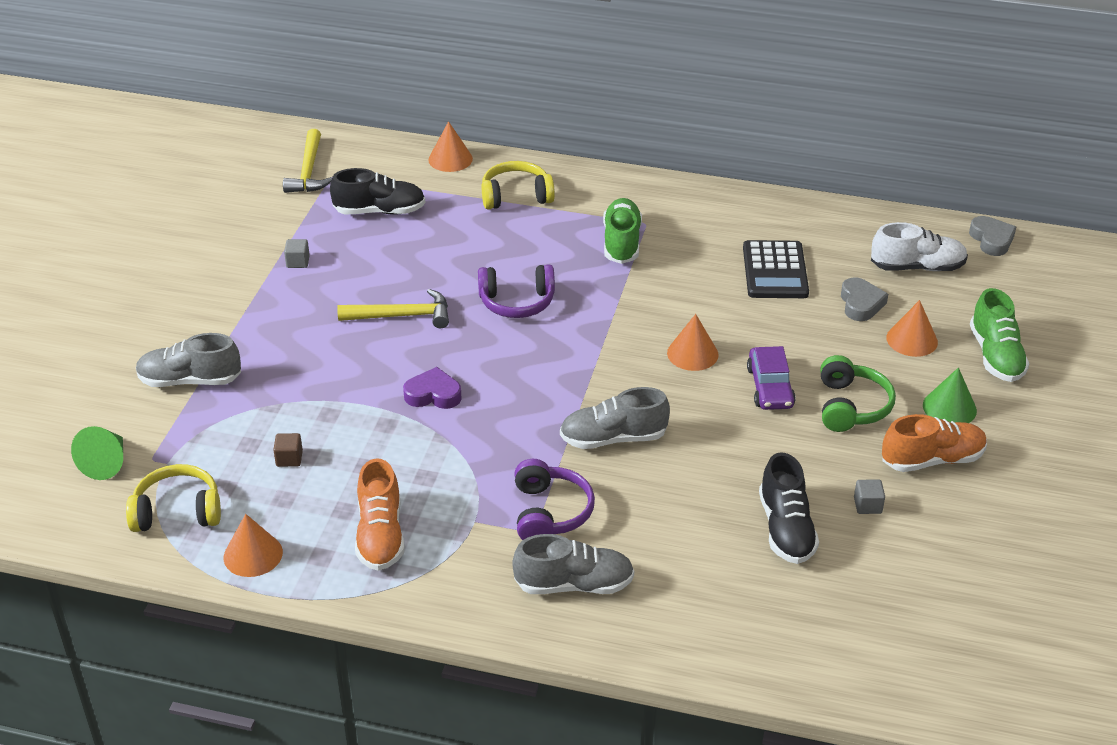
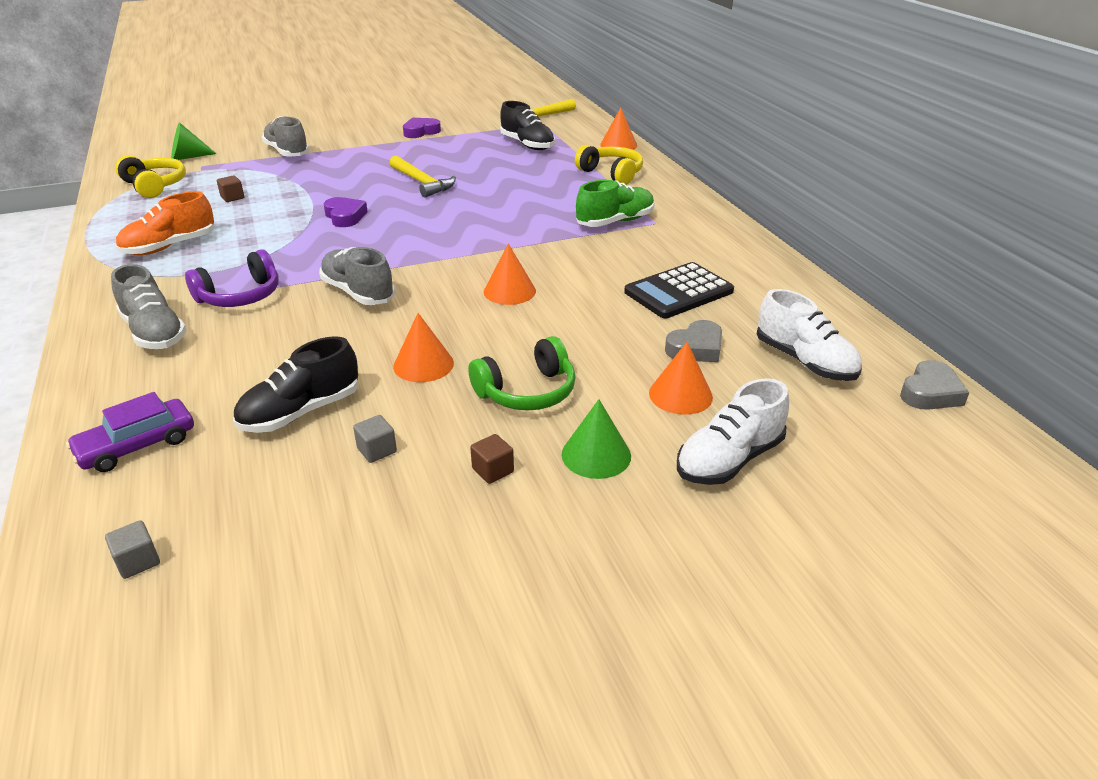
camera: 55 degrees right, 5 degrees down
(248, 264) = (421, 132): none -> purple heart
(253, 554) = (124, 217): orange cone -> orange cone (423, 364)
(298, 262) = (440, 141): grey cube -> grey cube (138, 561)
(517, 302) = (486, 210): purple headphones -> none
(770, 387) = (506, 340): purple car -> purple car (137, 445)
(932, 460) = (493, 470): orange shoe -> brown cube
(995, 356) = (729, 459): green shoe -> white shoe

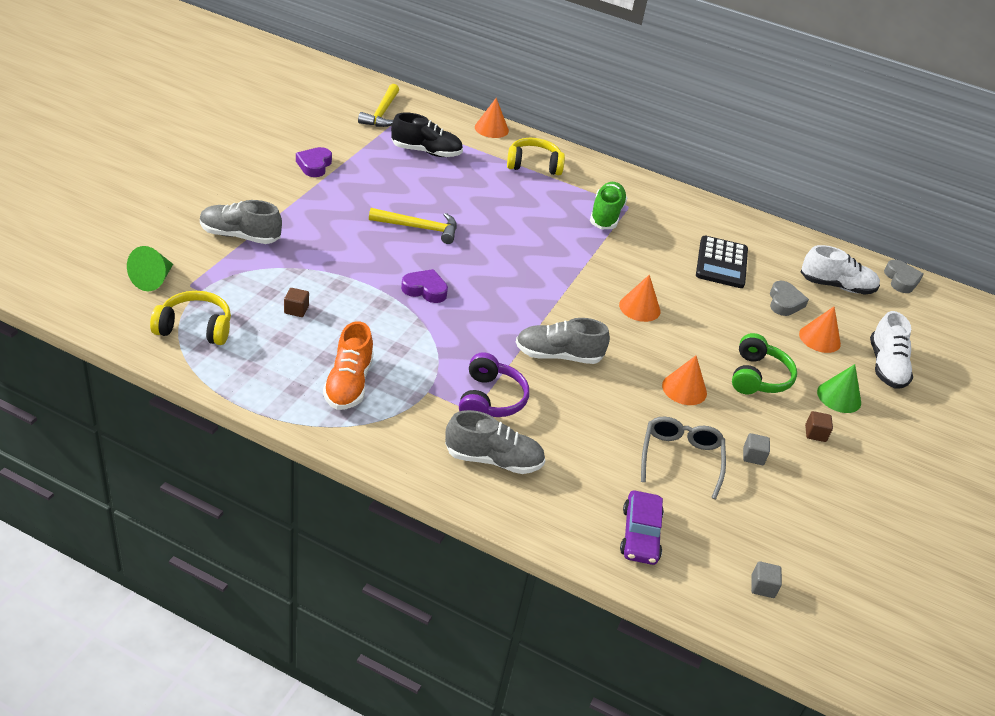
camera: 50 degrees left, 5 degrees up
(301, 412) = (680, 458): black shoe -> grey glasses

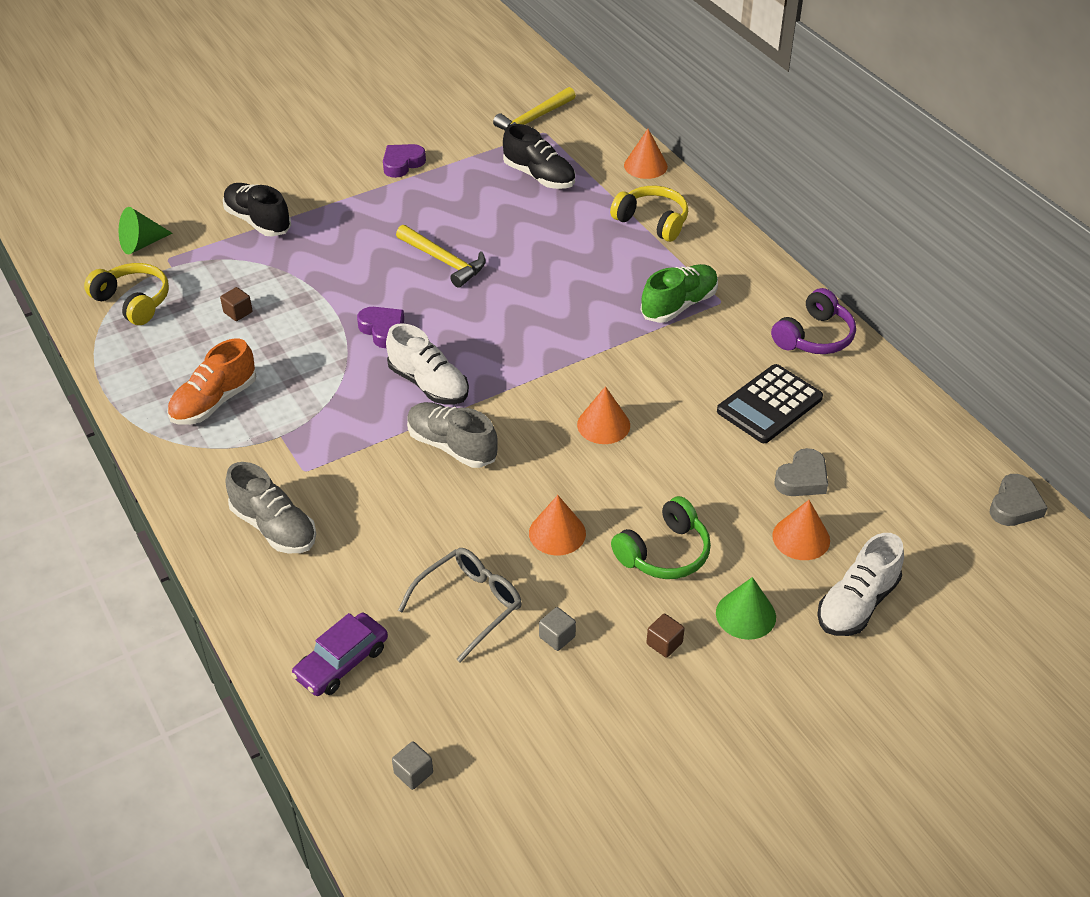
camera: 40 degrees right, 5 degrees up
(240, 236) = (258, 221): grey shoe -> black shoe
(490, 399) = (333, 466): purple headphones -> purple headphones (814, 337)
(836, 286) = (902, 482): white shoe -> white shoe (428, 384)

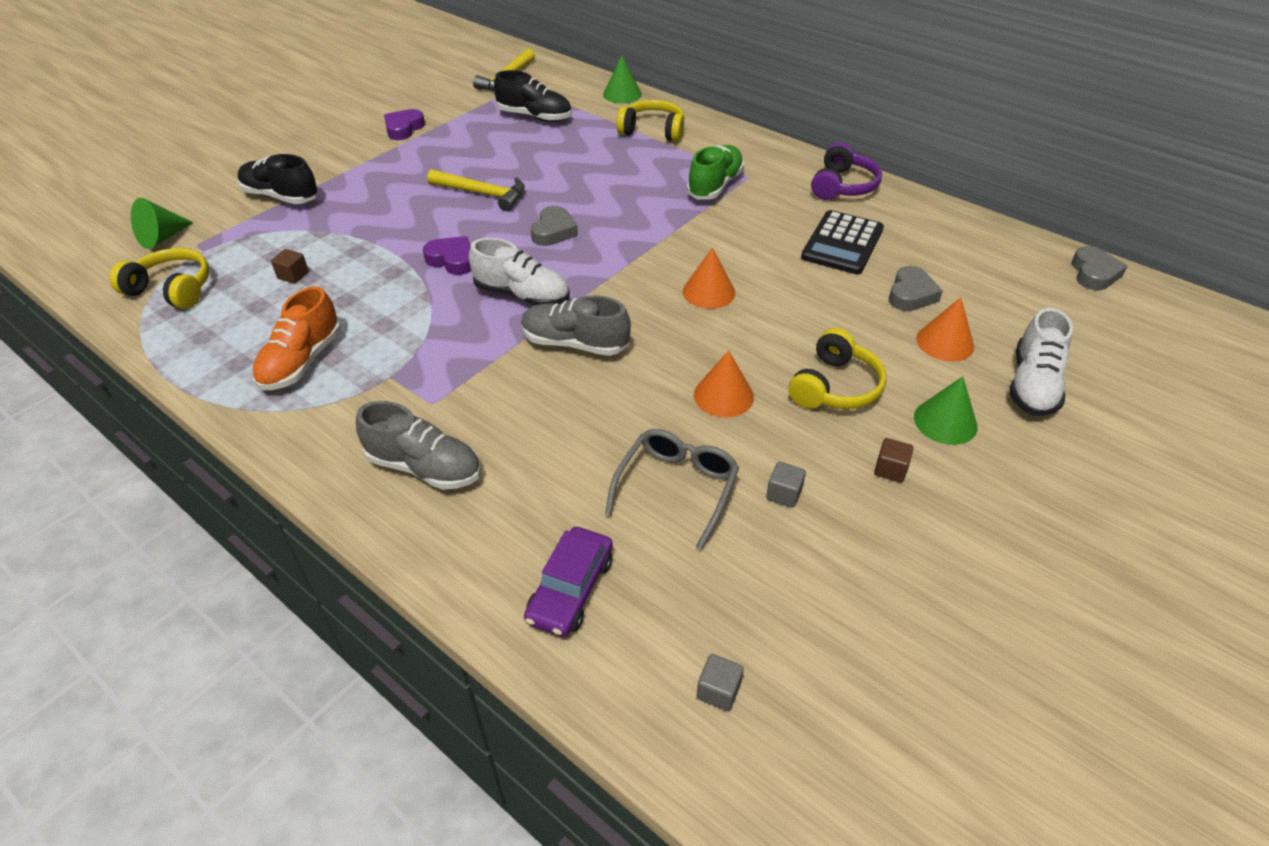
camera: 20 degrees left, 0 degrees up
(491, 321) = (553, 231): none -> grey heart
(645, 166) = (622, 94): orange cone -> green cone
(664, 553) = (835, 387): green headphones -> yellow headphones

